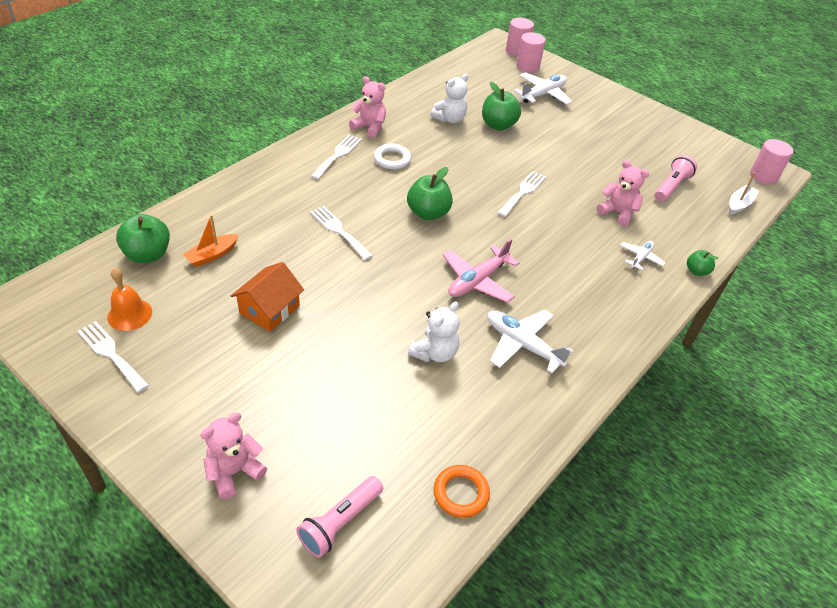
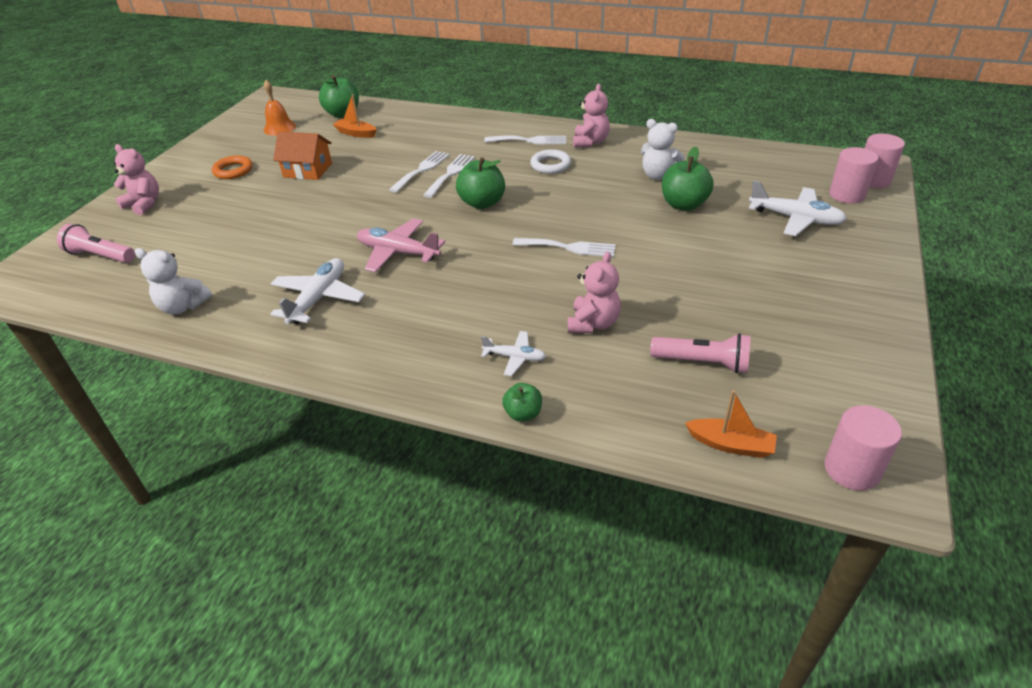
camera: 75 degrees right, 5 degrees down
(111, 354) = (240, 135): white fork -> white fork (450, 174)
(434, 353) = (288, 253): white teddy bear -> white teddy bear (183, 306)
(461, 493) = (130, 303): orange ring -> orange ring (233, 171)
(739, 204) = (730, 444): white boat -> orange boat

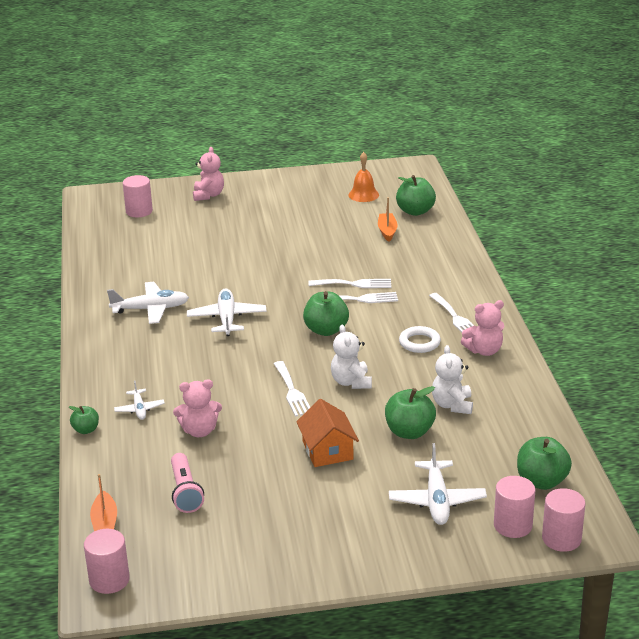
camera: 60 degrees right, 10 degrees down
(101, 256) = (139, 211): pink flashlight -> pink cylinder
(183, 306) = (109, 265): white teddy bear -> white teddy bear (351, 382)
(233, 171) = (281, 206): orange ring -> none
(307, 170) = (309, 235): orange house -> orange house (327, 450)
(398, 253) = (227, 319): pink plane -> white plane
(792, 168) = (541, 481): none -> green apple

